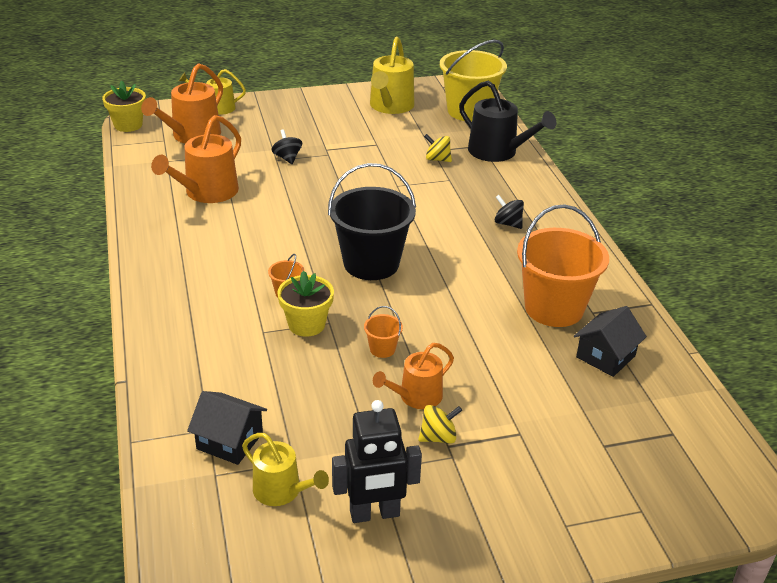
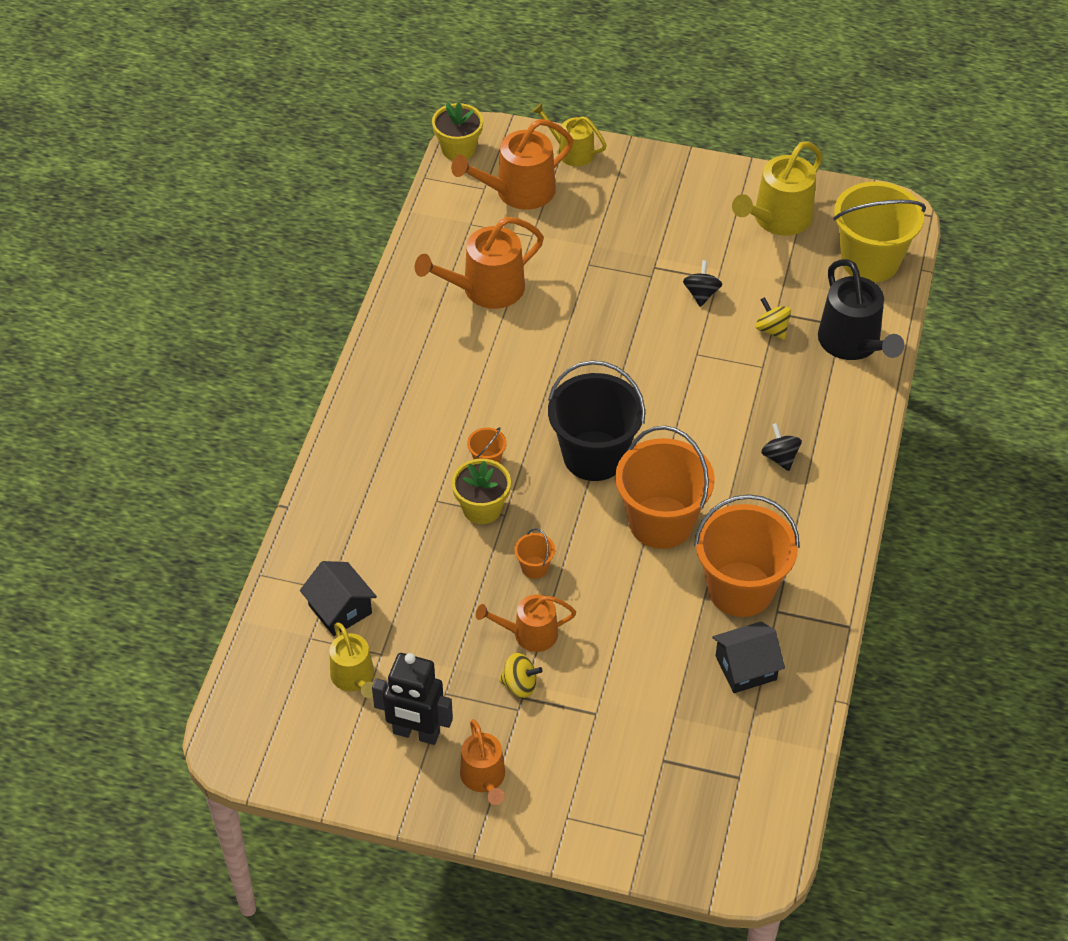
camera: 30 degrees right, 15 degrees up
(287, 158) = (602, 266): black spinning top -> black spinning top (701, 294)
(457, 287) = (661, 522): none -> orange bucket
(466, 524) = (484, 777): none -> orange watering can

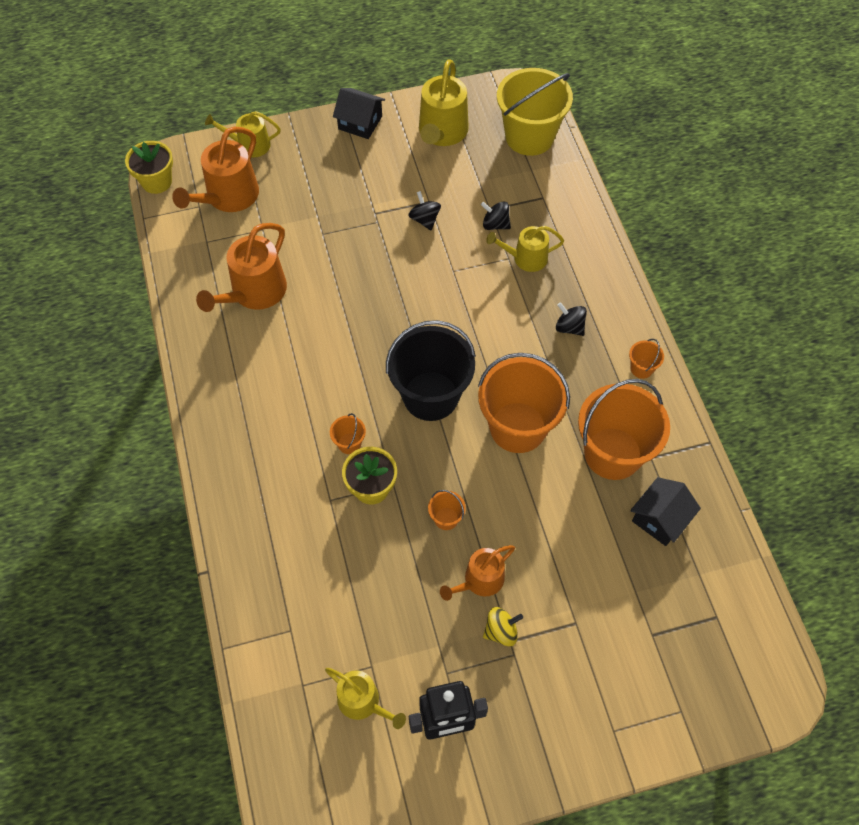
camera: 30 degrees left, 10 degrees up
(340, 609) = (311, 644): black house -> black house (360, 123)
(484, 777) = (526, 734): orange watering can -> none
(772, 329) = (495, 224): yellow spinning top -> black spinning top
(781, 374) = (526, 258): none -> yellow watering can
(828, 528) = (641, 368): none -> orange bucket
(852, 343) = (560, 208): black watering can -> none

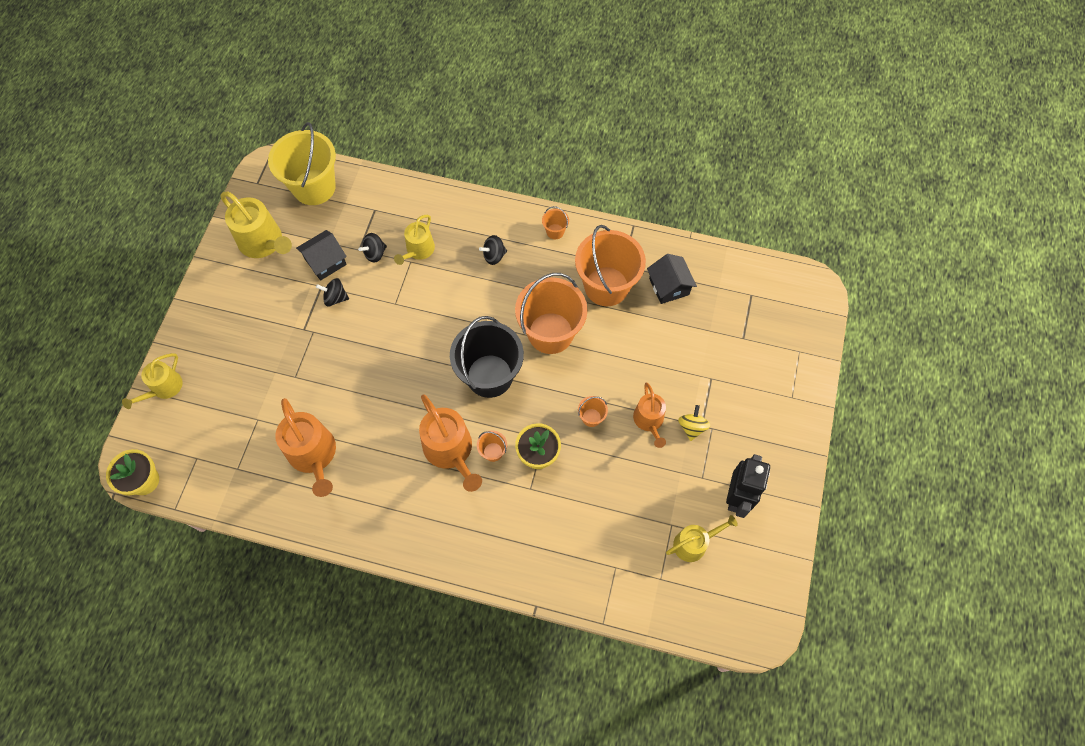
camera: 60 degrees left, 5 degrees up
(228, 196) = (204, 430): orange watering can -> orange watering can (450, 450)
(360, 123) = (208, 294): black house -> black house (325, 262)

